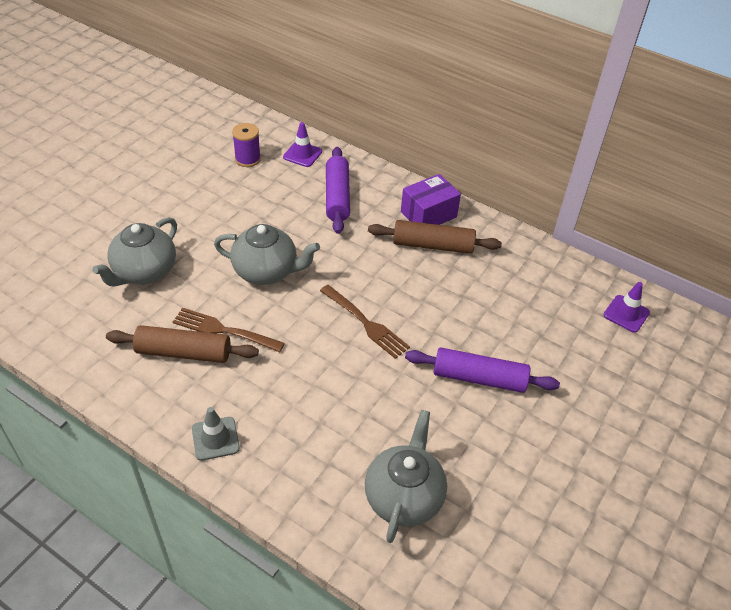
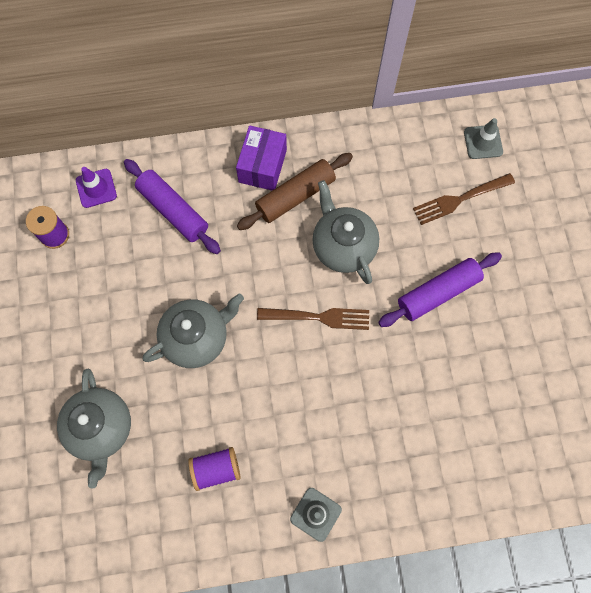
camera: 40 degrees left, 25 degrees up
(184, 353) = (216, 469): brown rolling pin -> purple spool
(225, 330) = (224, 421): brown fork -> brown fork (460, 199)
(404, 496) = (477, 435): grey teapot -> grey teapot (343, 246)
(626, 314) = (483, 142): purple traffic cone -> grey traffic cone

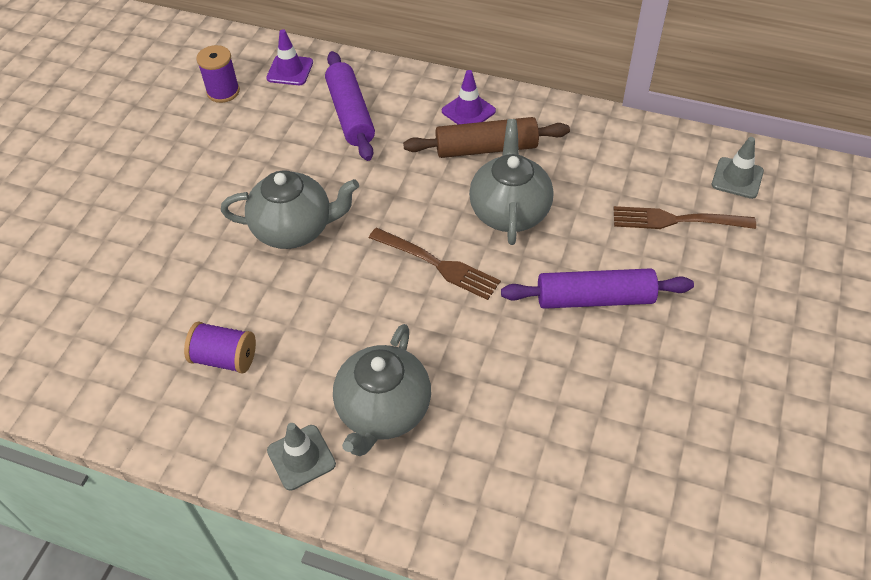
camera: 30 degrees right, 20 degrees down
(101, 428) = (139, 267): grey teapot -> grey teapot (383, 411)
(262, 166) = (468, 111): purple box -> purple traffic cone

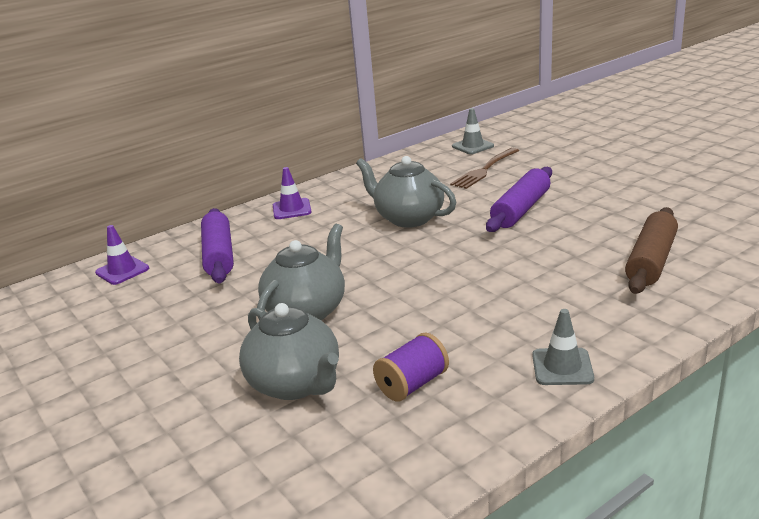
camera: 55 degrees left, 25 degrees down
(223, 92) = (88, 310): purple spool -> none
(350, 114) = (219, 255): purple rolling pin -> purple rolling pin turned 60 degrees clockwise
(383, 411) = (547, 315): grey teapot -> grey teapot (296, 384)
(436, 264) = (424, 257): brown fork -> none
(486, 148) = (337, 212): brown rolling pin -> brown rolling pin (651, 261)

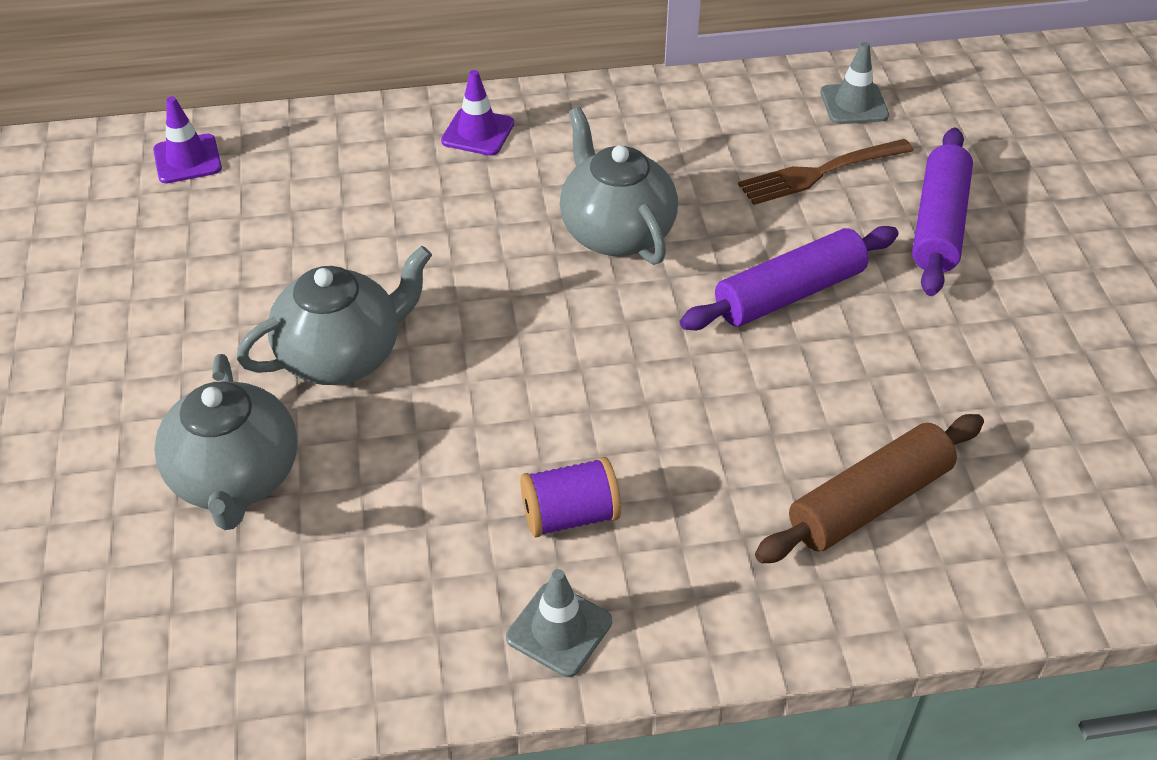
camera: 25 degrees right, 20 degrees up
(219, 255) = (318, 187): purple rolling pin -> purple rolling pin (938, 224)
(412, 384) = (361, 555): purple spool -> purple spool (570, 515)

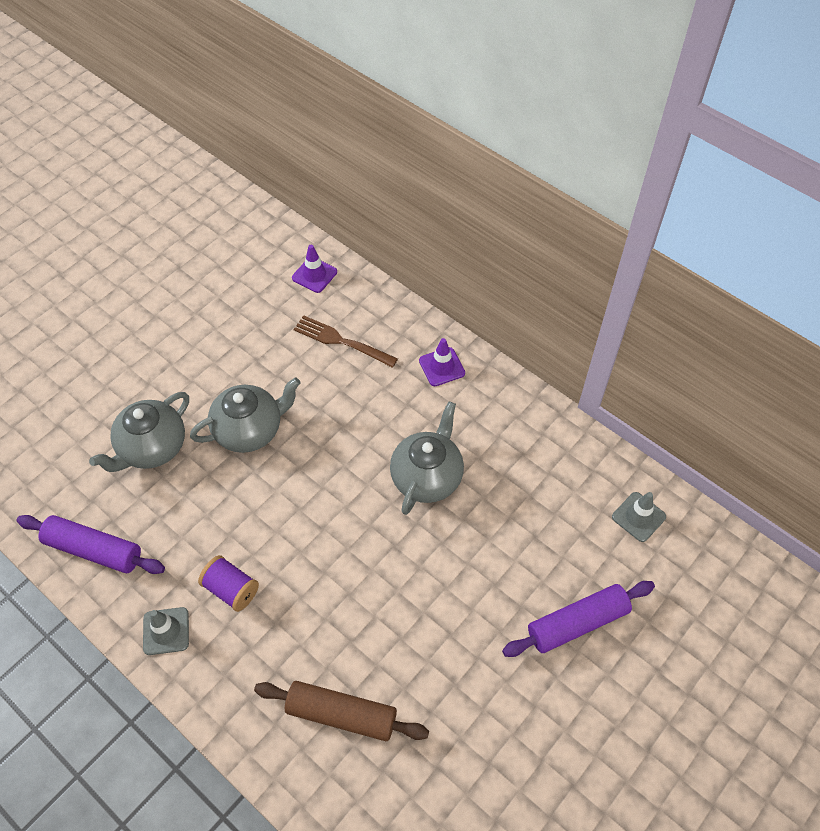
camera: 50 degrees right, 10 degrees up
(343, 355) = (250, 430): grey teapot -> grey teapot turned 45 degrees counterclockwise
(789, 294) = (454, 585): purple rolling pin -> purple rolling pin (94, 550)
(821, 172) = (563, 538): brown fork -> brown fork (342, 341)

